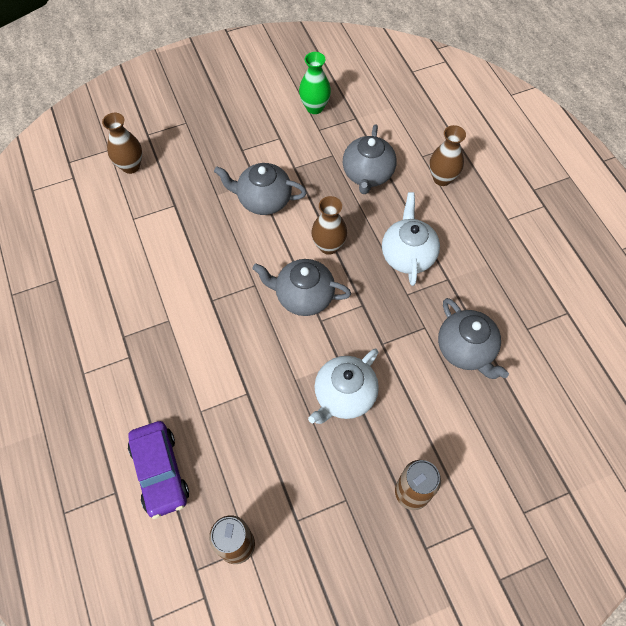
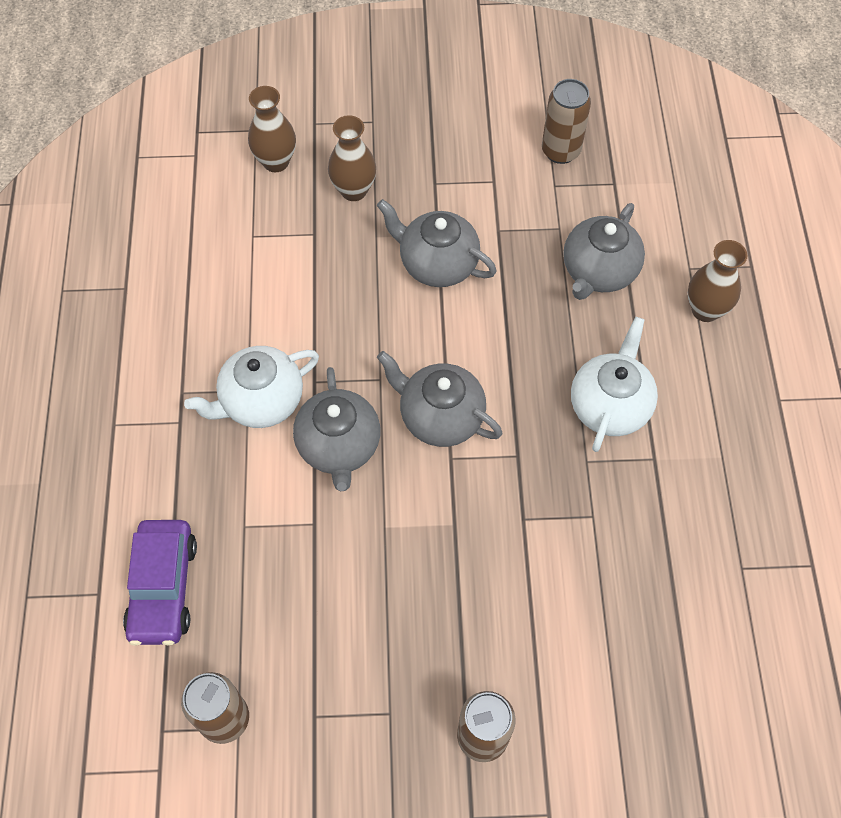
camera: 20 degrees right, 0 degrees up
(314, 107) = (560, 151): green vase -> brown can
(328, 246) = (502, 357): brown vase -> brown vase (354, 190)
(344, 396) = (442, 572): white teapot -> white teapot (261, 401)
(466, 350) = (639, 567): grey teapot -> grey teapot (339, 446)

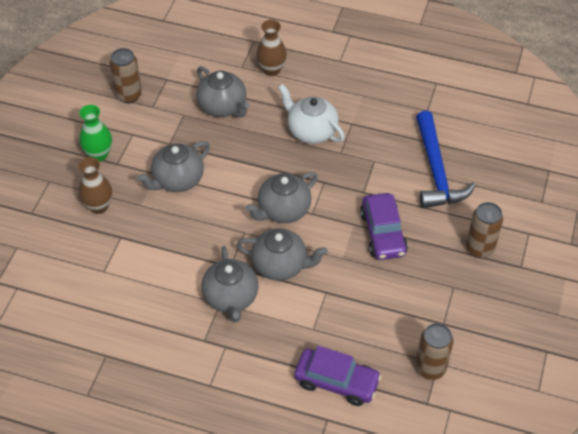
camera: 70 degrees left, 10 degrees down
(261, 401) = (231, 298): white teapot -> grey teapot
(276, 162) = (50, 242): brown vase -> none
(440, 157) = (99, 154): none -> green vase
(453, 573) = (383, 233): none -> purple car
(616, 619) = (436, 170): none -> blue hammer

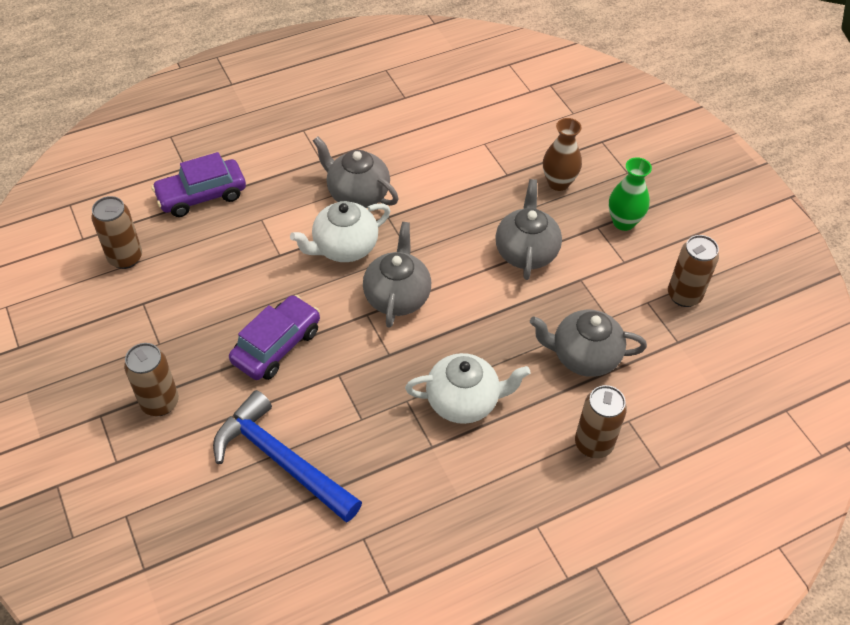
camera: 135 degrees right, 0 degrees up
(271, 70) = (593, 444): brown vase -> brown can
(280, 265) = (344, 247): grey teapot -> white teapot
(383, 233) = (276, 345): purple car -> purple car turned 90 degrees clockwise

